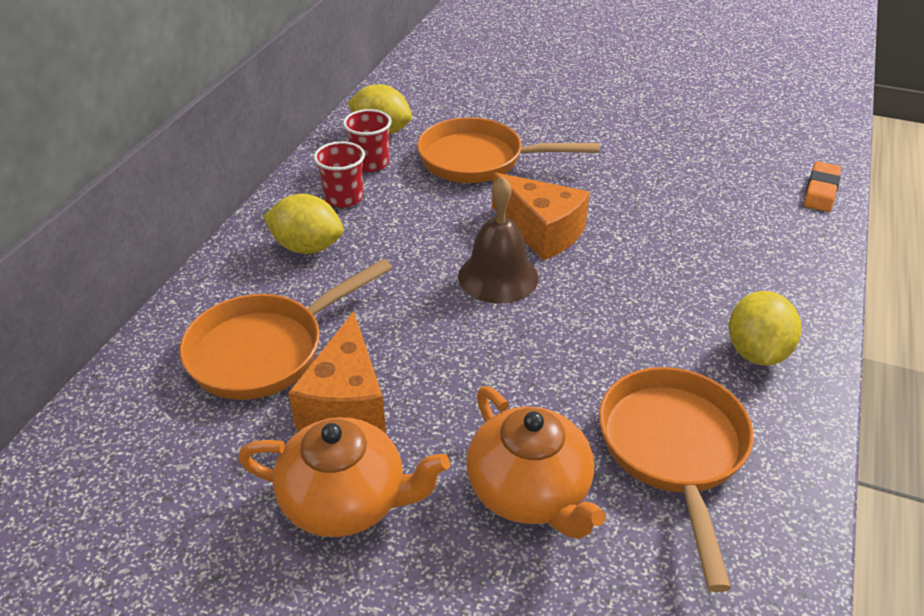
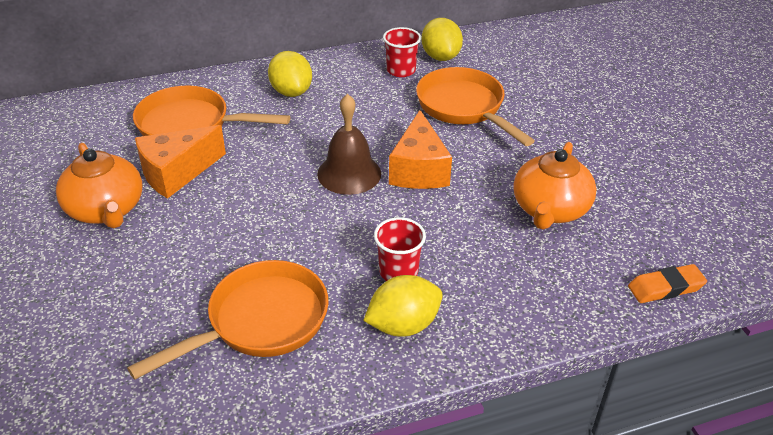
camera: 50 degrees right, 0 degrees up
(344, 198) = (353, 79): red cup -> red cup (398, 271)
(530, 491) = (170, 274): orange teapot -> orange teapot (550, 210)

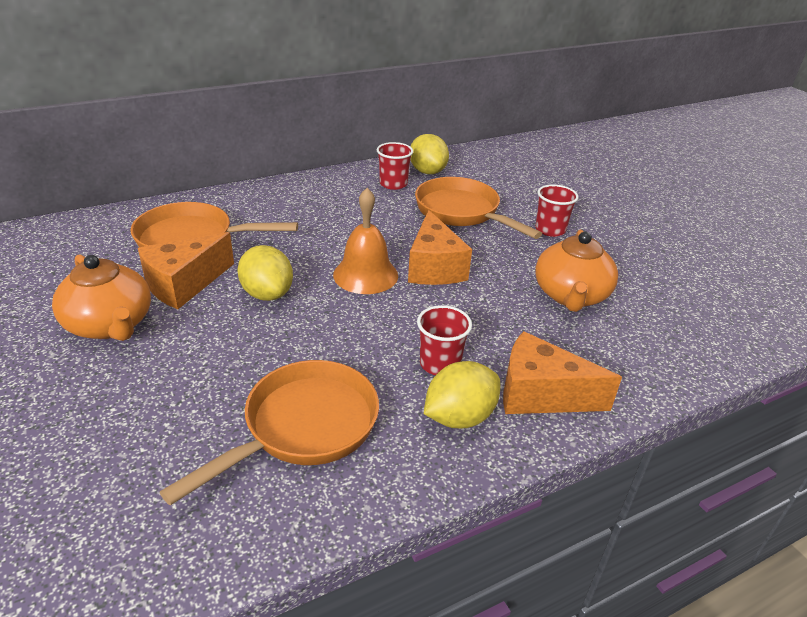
camera: 10 degrees left, 5 degrees down
(291, 92) = (291, 206): yellow lemon -> yellow lemon (267, 294)
(349, 173) = (365, 275): brown bell -> orange bell
(486, 310) = (540, 394): none -> orange cheese
(552, 133) = (550, 230): none -> red cup
(665, 287) = (704, 359): orange eraser -> none

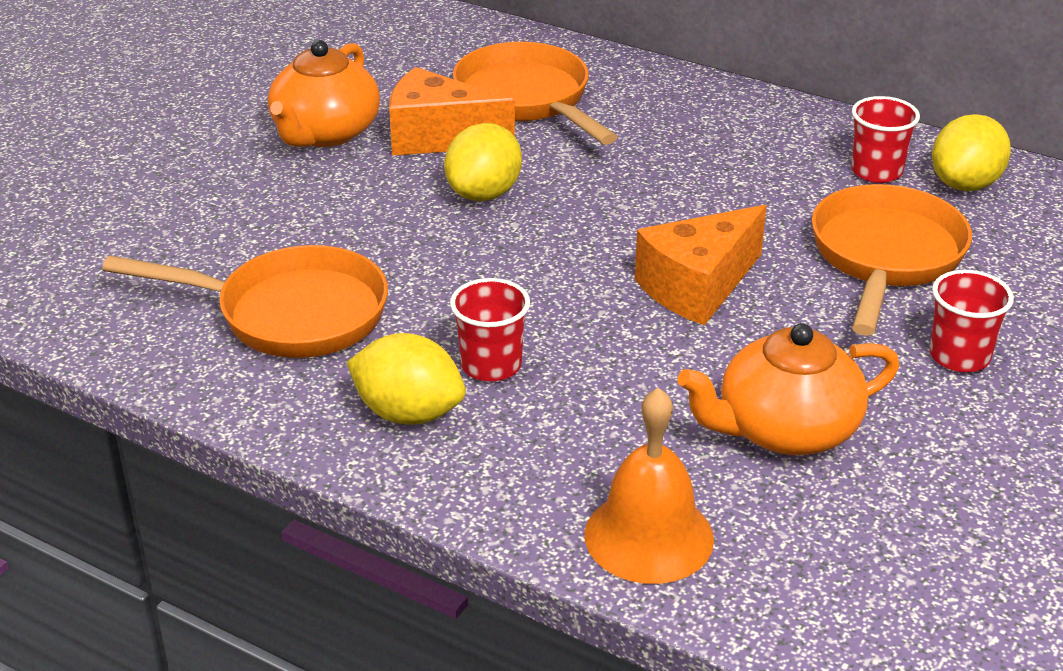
camera: 60 degrees right, 0 degrees up
(365, 275) = (609, 242): orange bell -> orange bell (649, 536)
(540, 394) = (516, 465): orange cheese -> none

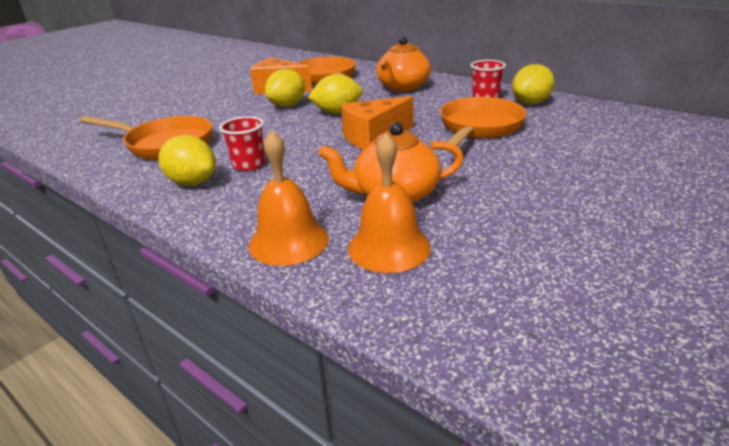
camera: 10 degrees right, 5 degrees down
(325, 133) = (229, 87): orange teapot -> orange teapot (402, 87)
(597, 215) = (337, 112): none -> yellow lemon
(813, 539) = (389, 247): none -> orange bell
(959, 356) = (509, 166): red cup -> none

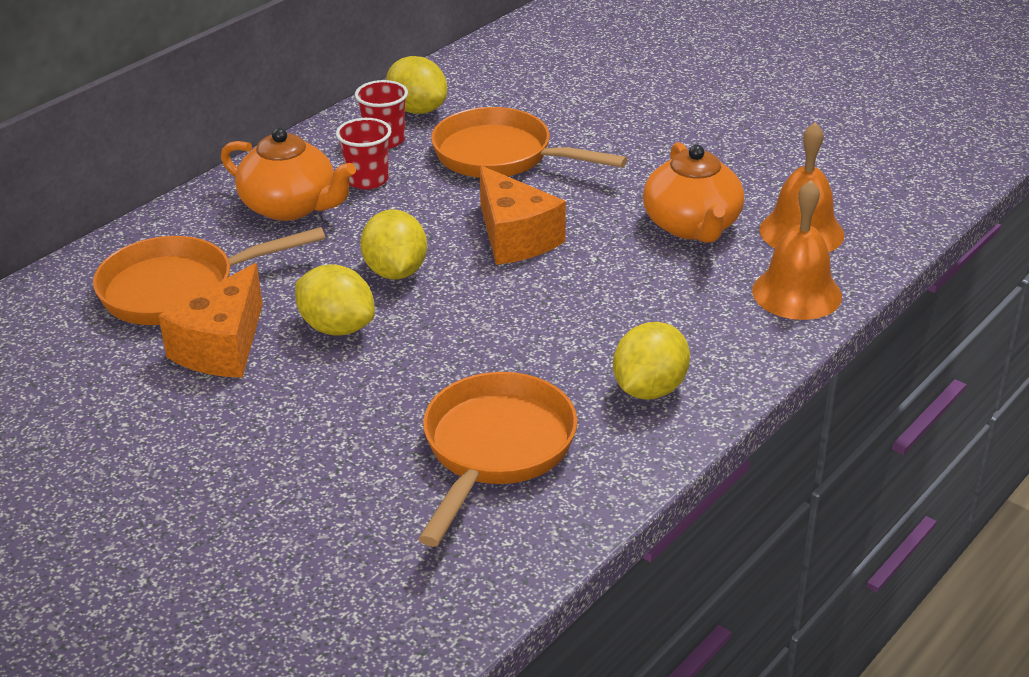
camera: 90 degrees left, 5 degrees up
(249, 165) = (594, 343): red cup -> red cup (367, 180)

